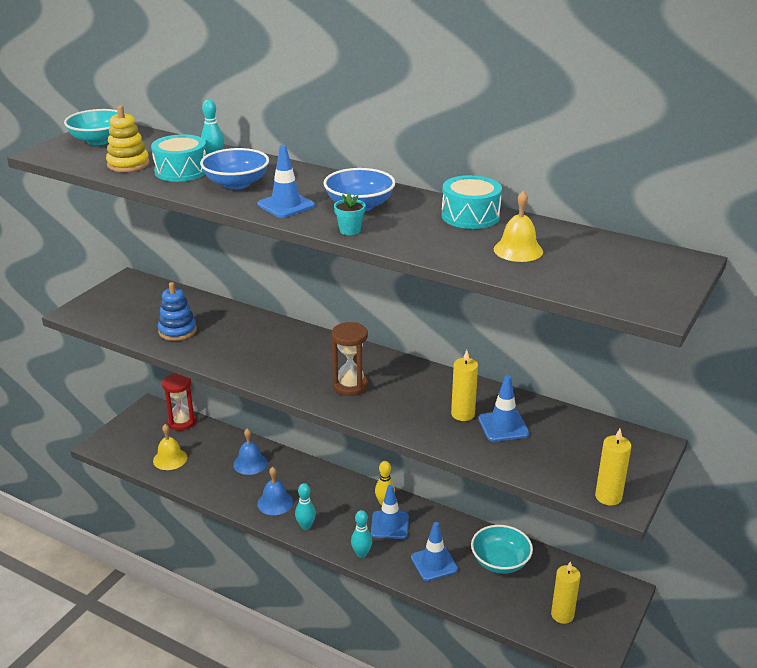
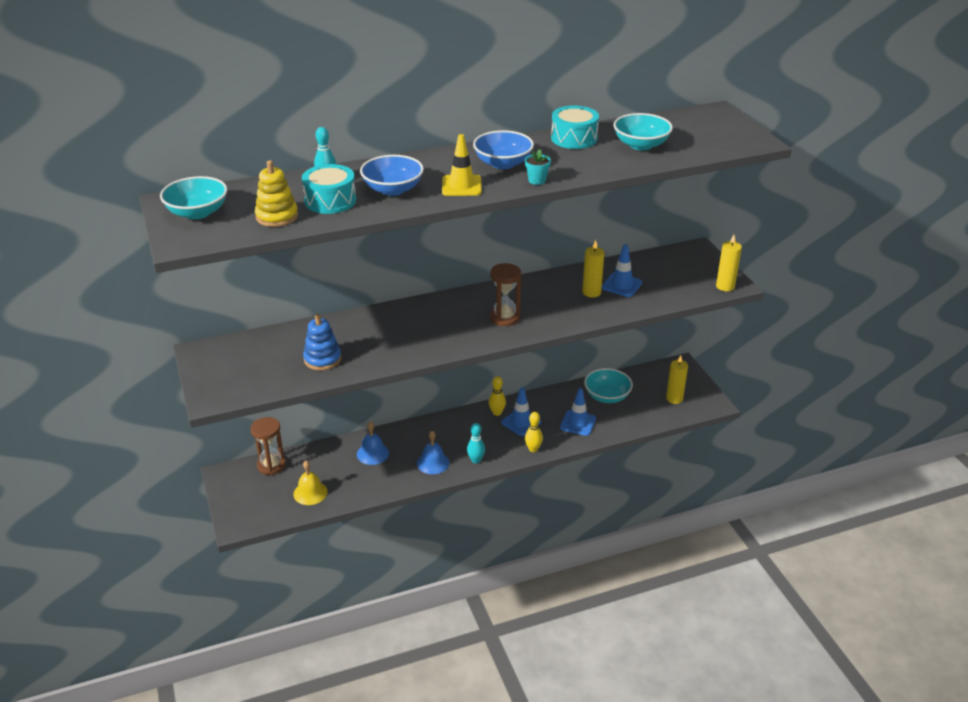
camera: 50 degrees left, 5 degrees up
(182, 422) = (271, 465): red hourglass -> brown hourglass
(286, 205) = (461, 186): blue traffic cone -> yellow traffic cone
(361, 554) = (533, 449): turquoise bowling pin -> yellow bowling pin
(518, 250) = (641, 145): yellow bell -> turquoise bowl

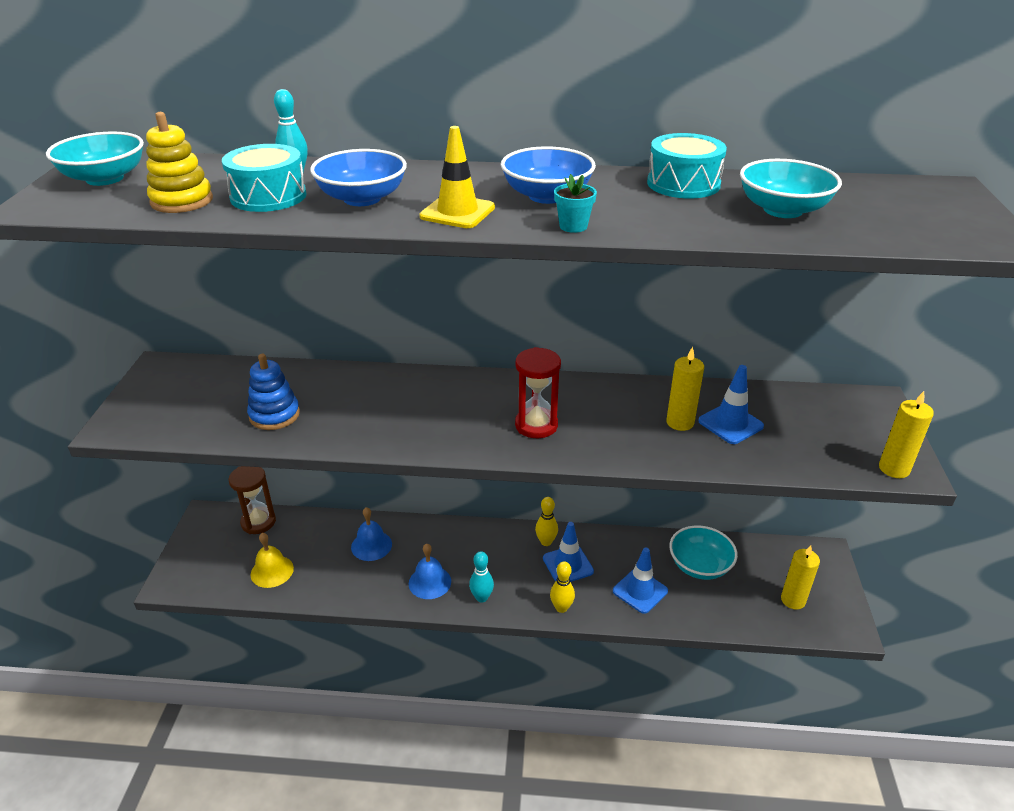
camera: 25 degrees right, 0 degrees up
(505, 318) = (536, 425): brown hourglass -> red hourglass

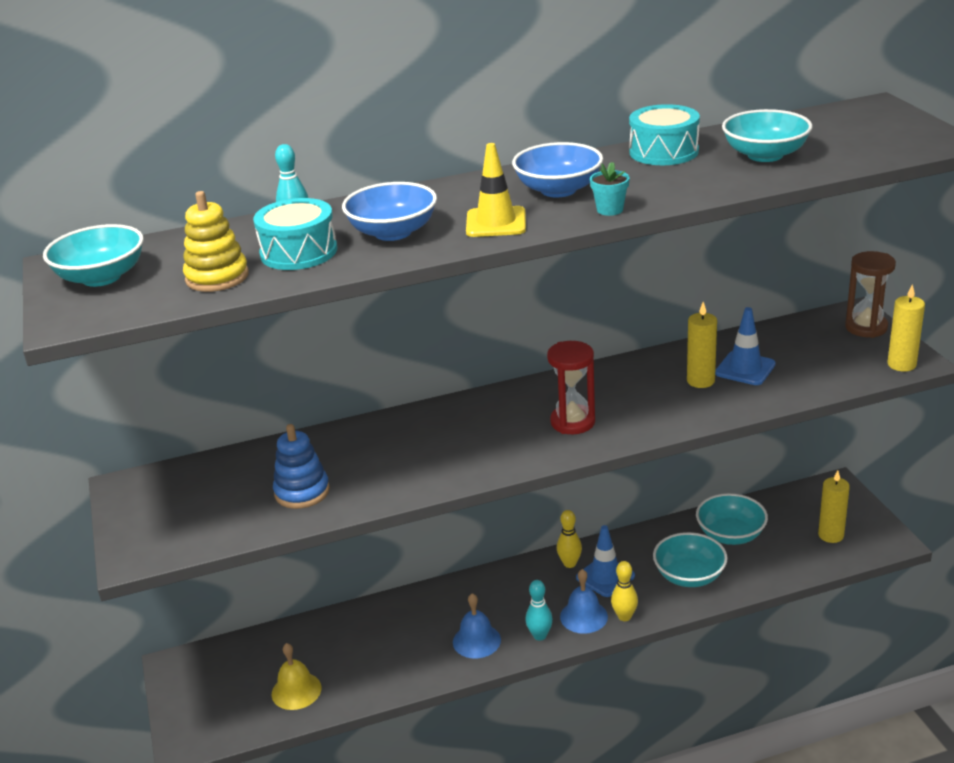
camera: 20 degrees left, 5 degrees down
(258, 522) = (242, 650): brown hourglass -> brown hourglass (866, 327)
(371, 545) = (389, 629): blue bell -> blue bell (583, 616)
(640, 591) = (689, 576): blue traffic cone -> turquoise bowl

